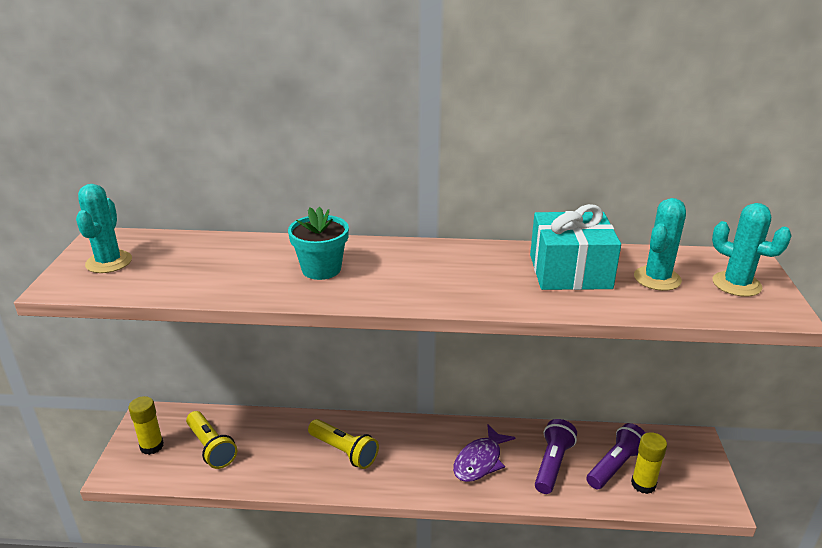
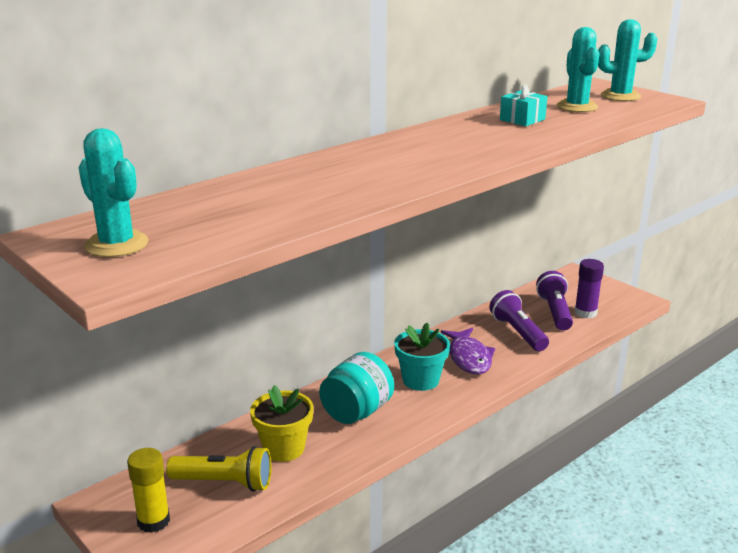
camera: 45 degrees left, 5 degrees down
(269, 447) = (284, 448): none -> yellow flower pot
(321, 269) = (348, 176): turquoise flower pot -> turquoise flower pot (420, 380)
(344, 451) = (357, 412): yellow flashlight -> turquoise jar
(570, 272) = (522, 119): turquoise gift -> turquoise gift, size x0.50
(643, 484) = (585, 313): yellow glue stick -> purple glue stick

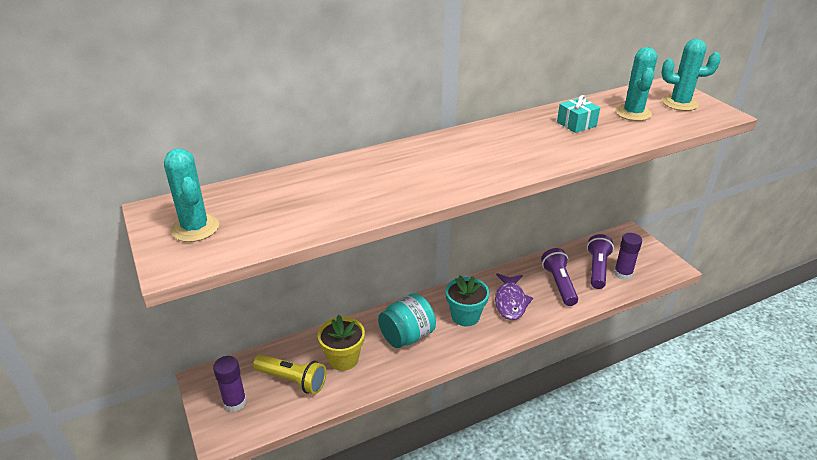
camera: 15 degrees right, 10 degrees up
(153, 521) = (235, 402): yellow glue stick -> purple glue stick

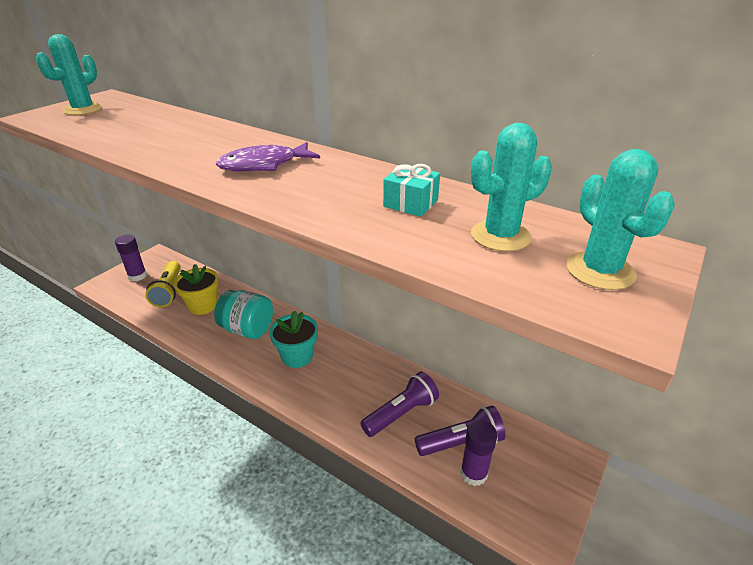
camera: 60 degrees right, 0 degrees up
(510, 302) = (341, 382): purple fish -> purple fish (264, 165)

